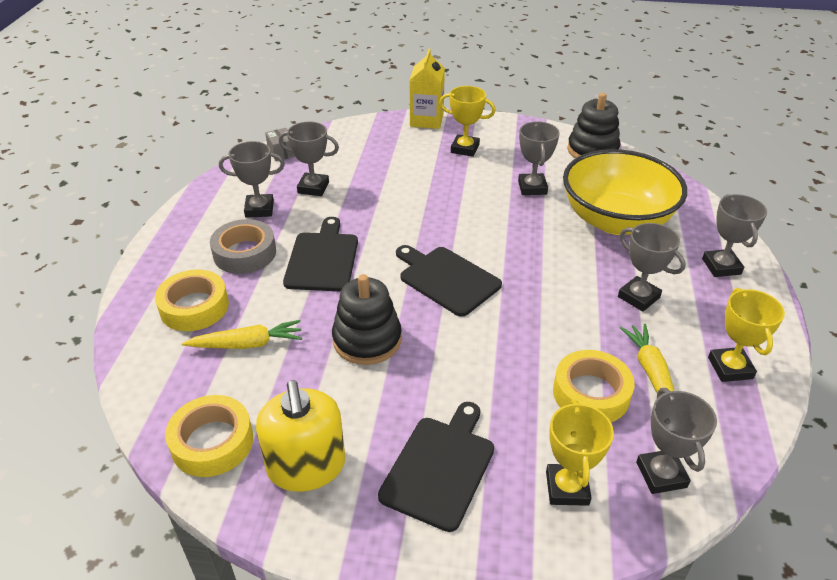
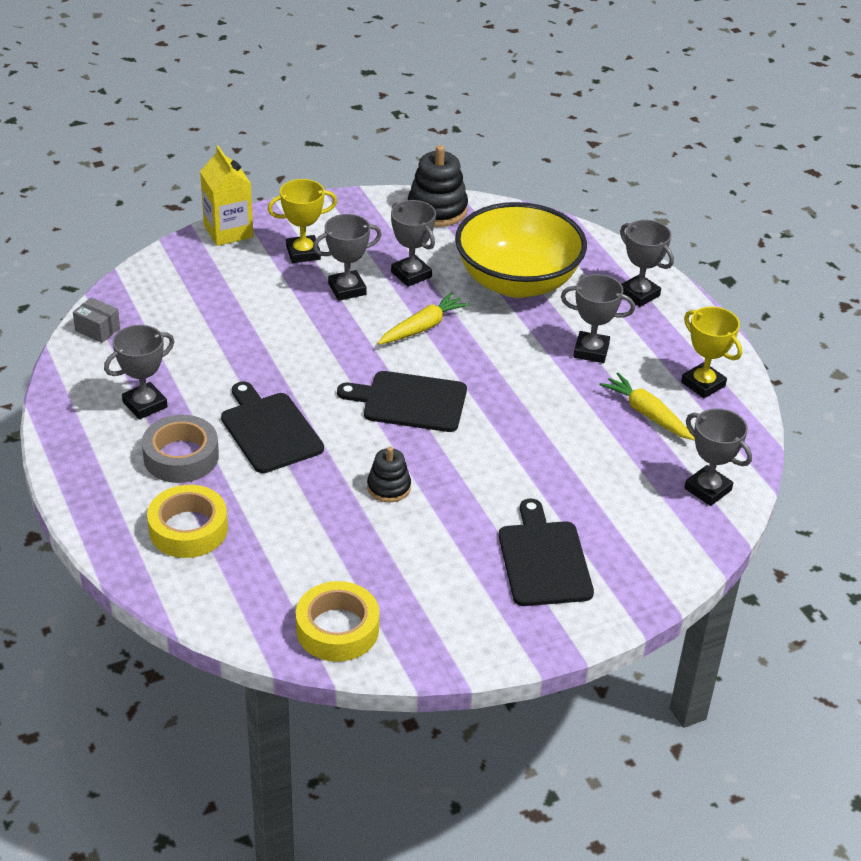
camera: 35 degrees left, 0 degrees up
(247, 344) = (280, 539): yellow carrot -> yellow carrot (422, 327)
(306, 466) = (437, 608): yellow soap dispenser -> none
(313, 188) = (180, 358): grey trophy -> grey trophy (347, 289)
(367, 340) = (389, 487): black stacking toy -> black stacking toy, size x0.59
(567, 488) = (649, 530): yellow trophy -> none
(591, 393) = (613, 451): yellow tape -> none

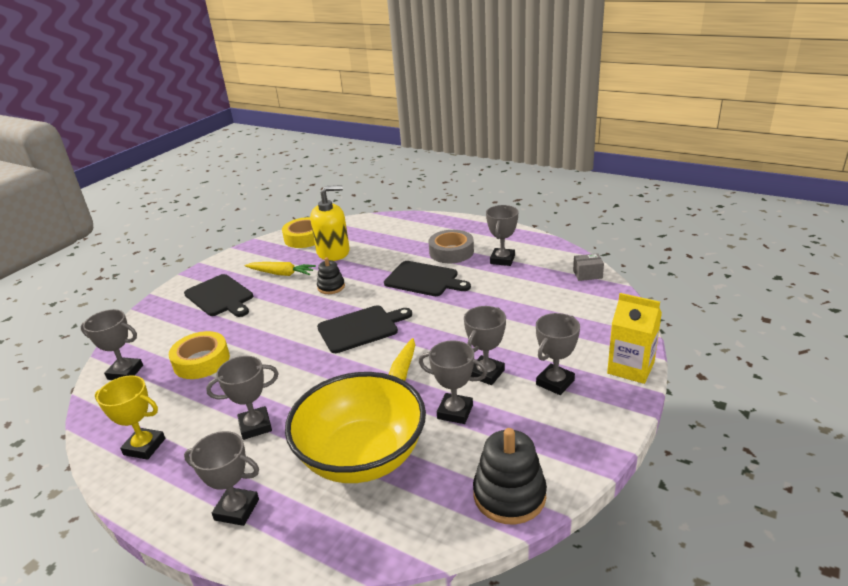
camera: 150 degrees right, 10 degrees down
(188, 529) = (409, 235): yellow tape -> yellow tape (201, 361)
(303, 253) = (555, 382): yellow trophy -> grey trophy
(326, 560) = (333, 252): none -> yellow soap dispenser
(647, 414) = (186, 400): yellow carrot -> yellow carrot (281, 274)

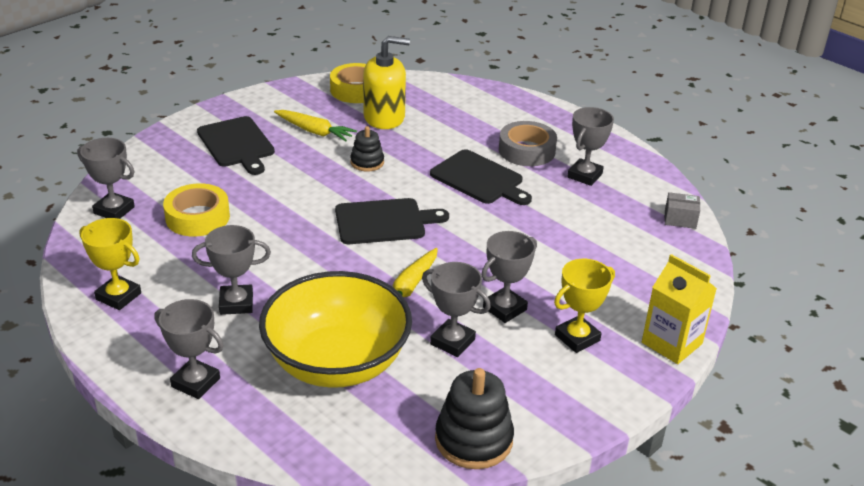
camera: 10 degrees right, 5 degrees up
(555, 382) = (577, 338): grey trophy -> yellow trophy

